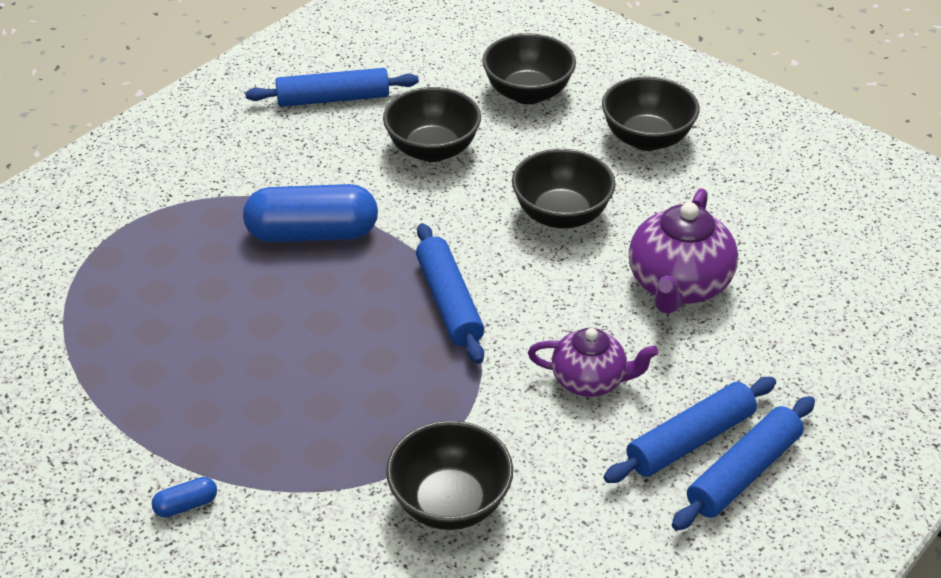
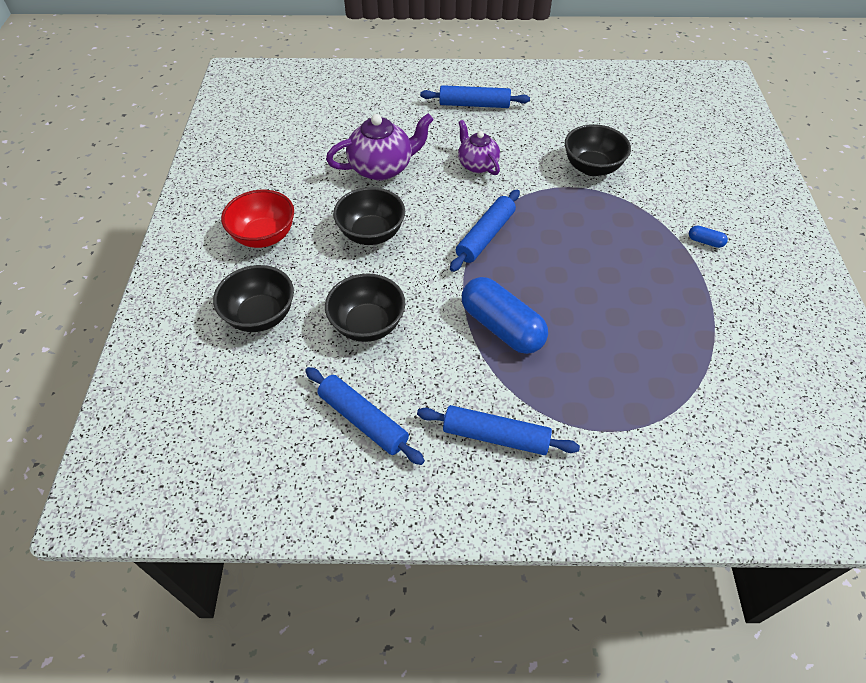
camera: 130 degrees left, 10 degrees up
(646, 138) = (264, 236): black bowl -> red bowl
(690, 440) = (475, 123): blue rolling pin -> blue rolling pin (495, 436)

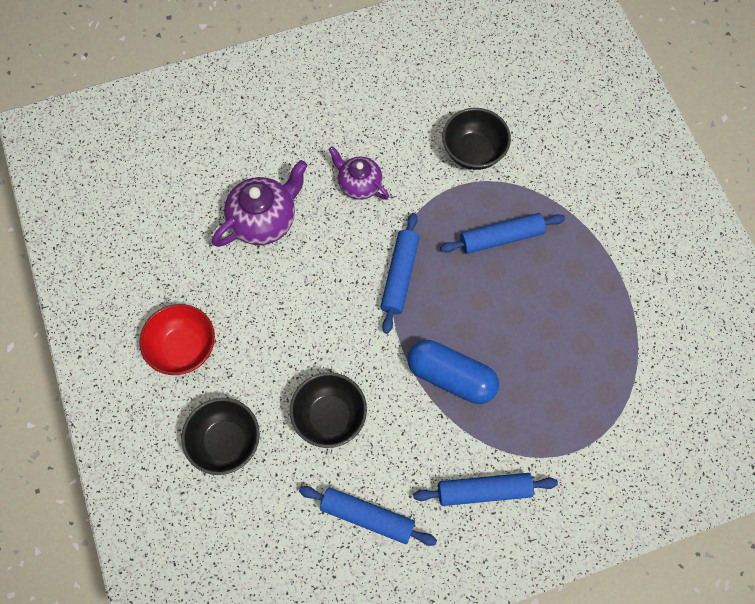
camera: 20 degrees left, 15 degrees up
(371, 234) = (289, 309): black bowl -> none
(474, 105) = (325, 99): blue rolling pin -> blue rolling pin (501, 238)
(705, 242) = (603, 214): blue capsule -> none

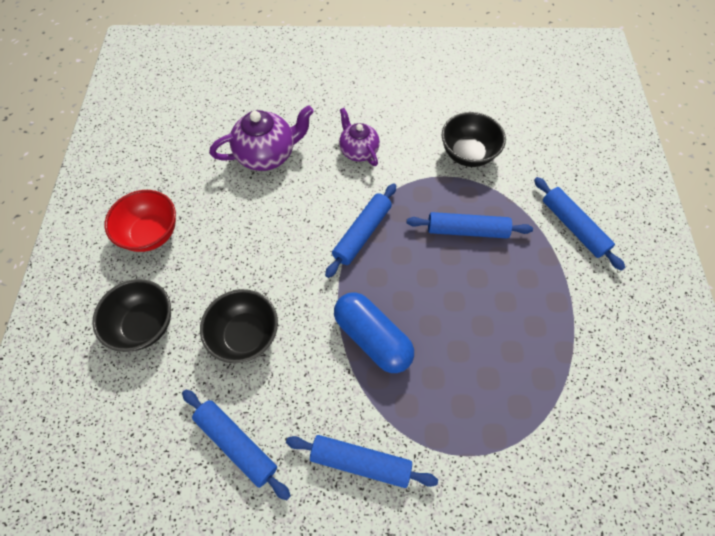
camera: 20 degrees right, 5 degrees down
(601, 200) = (573, 227): none -> blue rolling pin

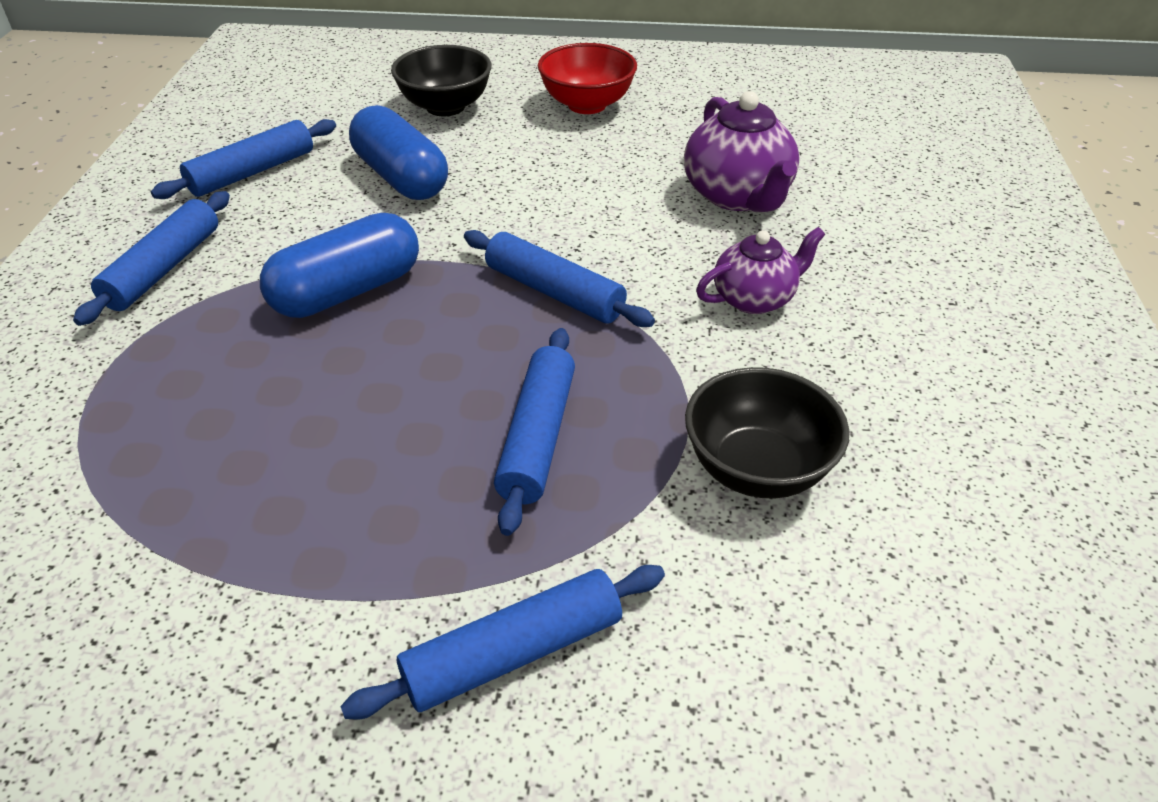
camera: 95 degrees right, 20 degrees down
(245, 335) = (401, 177): black bowl -> blue capsule

